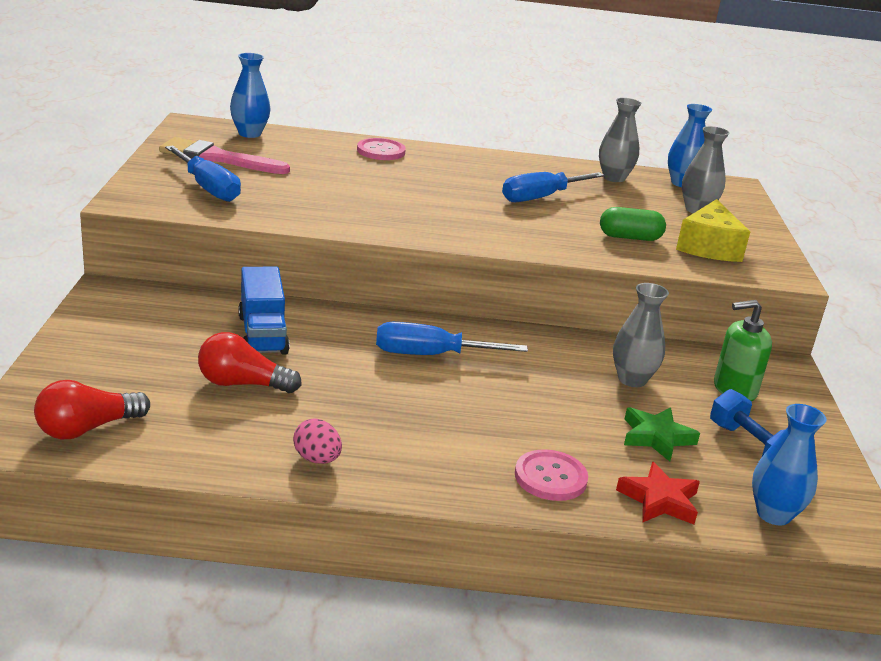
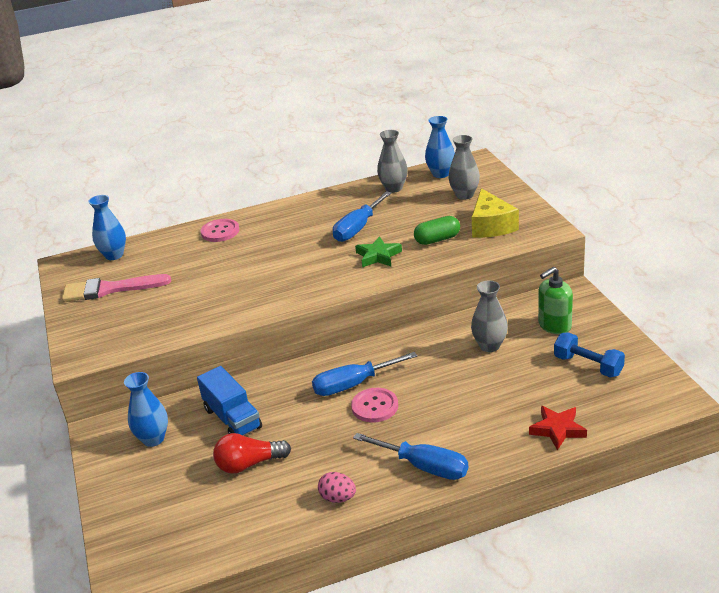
camera: 15 degrees left, 5 degrees up
(87, 429) = (175, 546): red light bulb -> none
(208, 188) = (126, 321): blue screwdriver -> blue screwdriver (424, 467)
(550, 477) = (486, 443): pink button -> pink button (374, 406)
(656, 437) = (529, 384): green star -> green star (378, 256)
(773, 514) = (626, 409): blue vase -> blue vase (153, 439)

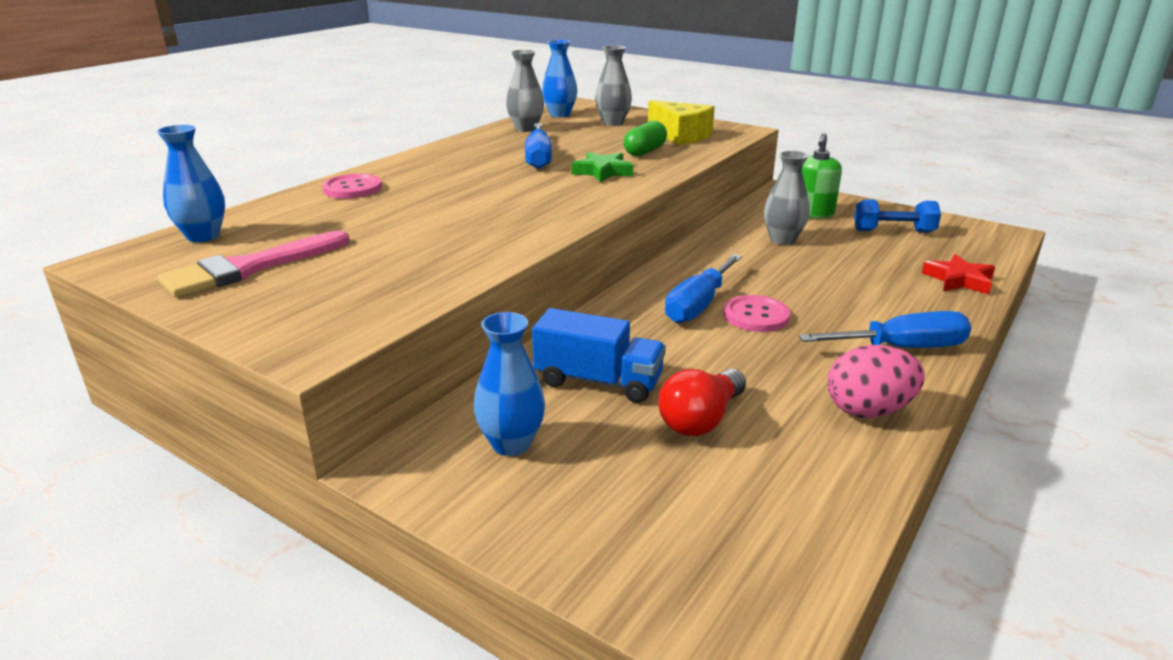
camera: 40 degrees left, 5 degrees down
(338, 498) = (868, 410): pink egg -> pink egg, size x1.55

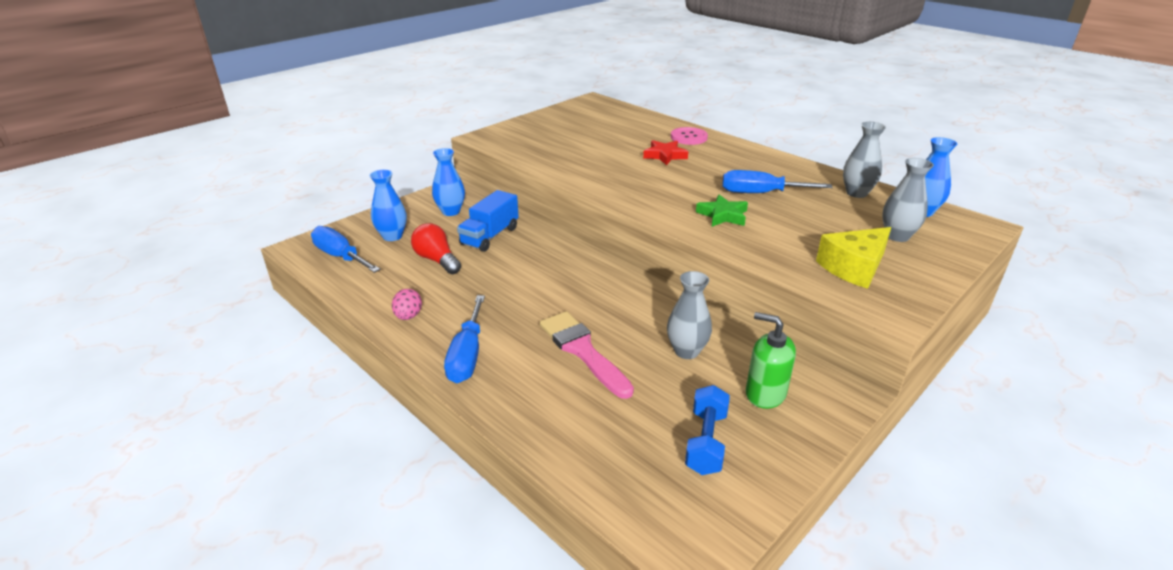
camera: 100 degrees right, 5 degrees up
(203, 236) = (618, 111): blue vase -> blue vase (392, 236)
(250, 268) = (573, 122): pink brush -> pink brush (583, 351)
(645, 151) = (787, 240): green capsule -> none
(698, 305) = (567, 281): blue screwdriver -> blue screwdriver (340, 256)
(756, 316) = (542, 302): pink button -> none
(868, 410) = (408, 316): pink egg -> pink egg, size x0.65
(959, 280) = (568, 441): red star -> red star (665, 155)

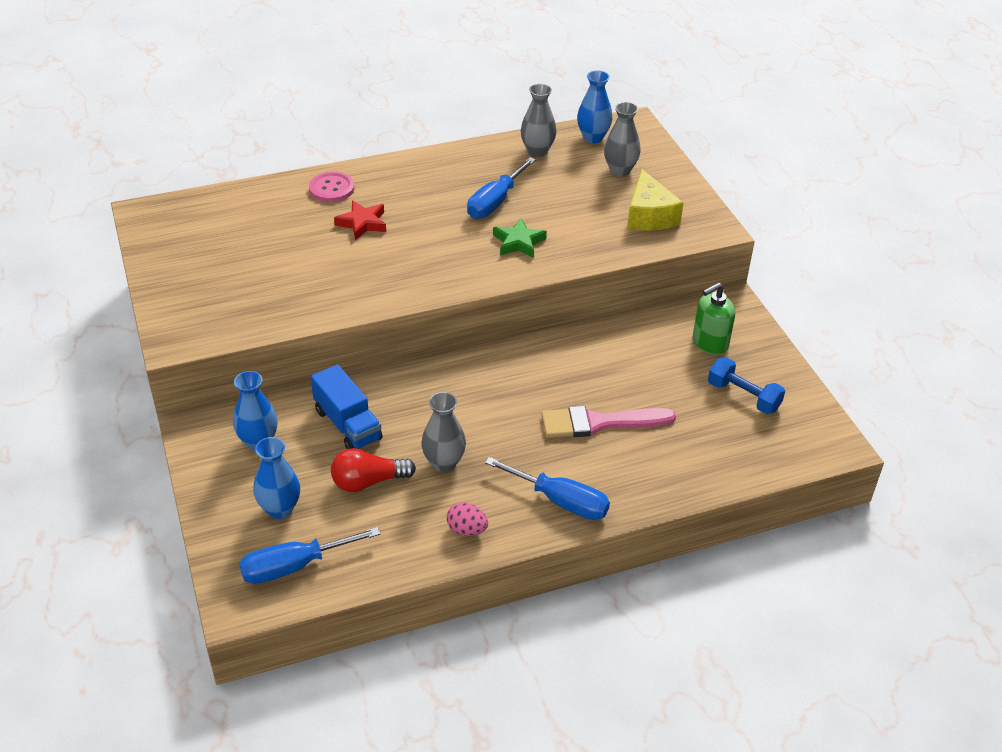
camera: 65 degrees left, 10 degrees up
(686, 351) = (637, 361): grey vase -> grey vase (444, 463)

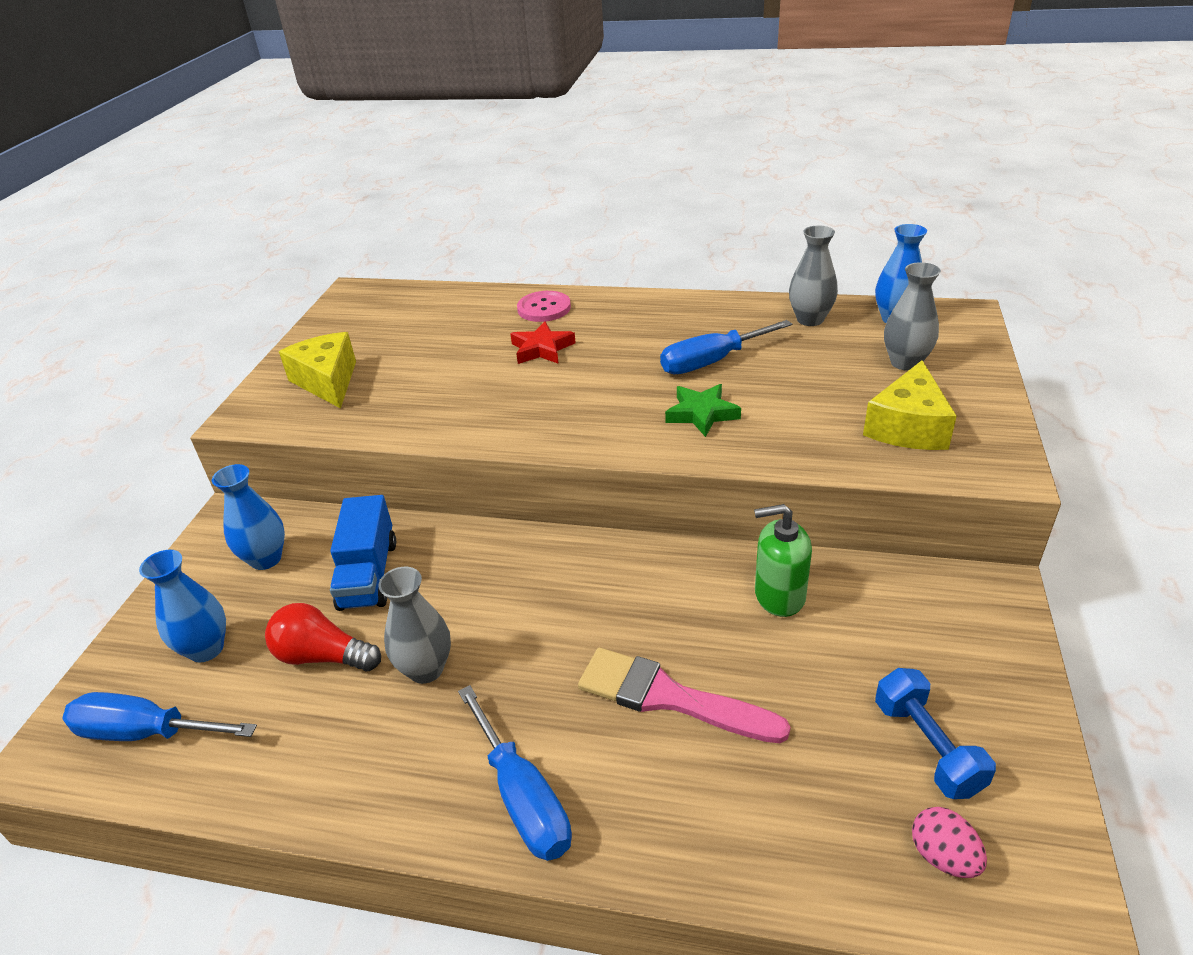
camera: 35 degrees right, 5 degrees down
(214, 295) = (327, 381): none -> yellow cheese
(467, 530) = (369, 781): pink egg -> pink egg (943, 856)
(710, 343) = (921, 638): green soap dispenser -> green soap dispenser (779, 595)

